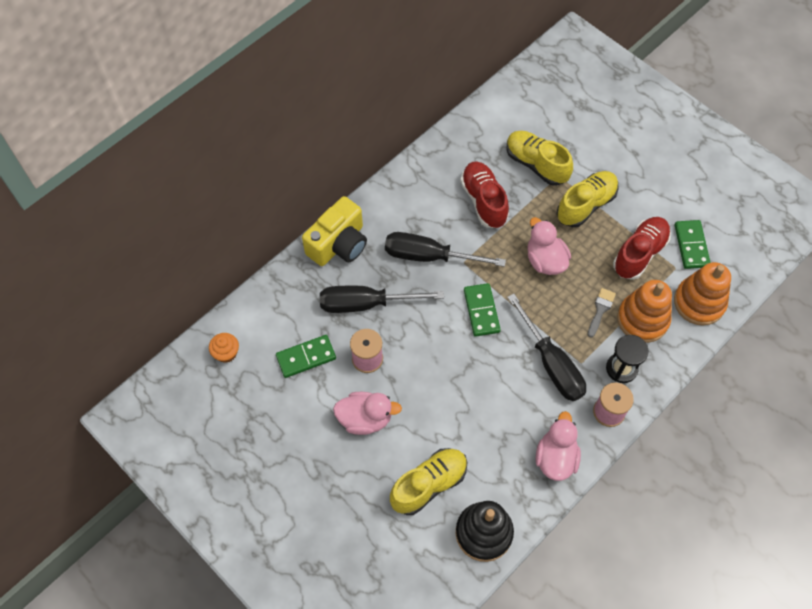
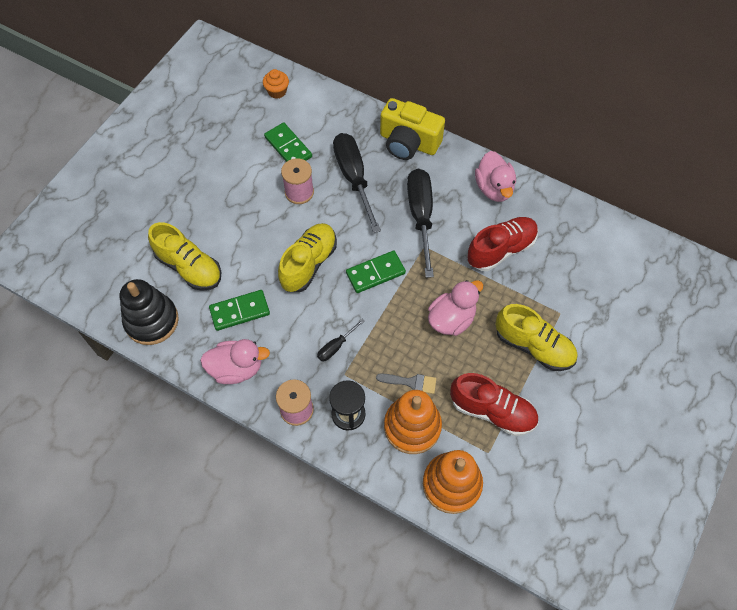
camera: 75 degrees right, 0 degrees up
(365, 419) = (241, 204): pink duck -> pink duck (494, 188)
(536, 164) = (565, 289): yellow shoe -> yellow shoe (309, 263)
(551, 363) = (336, 346): black screwdriver -> black screwdriver, size x0.46
(691, 245) = (522, 465): green domino -> green domino (239, 311)

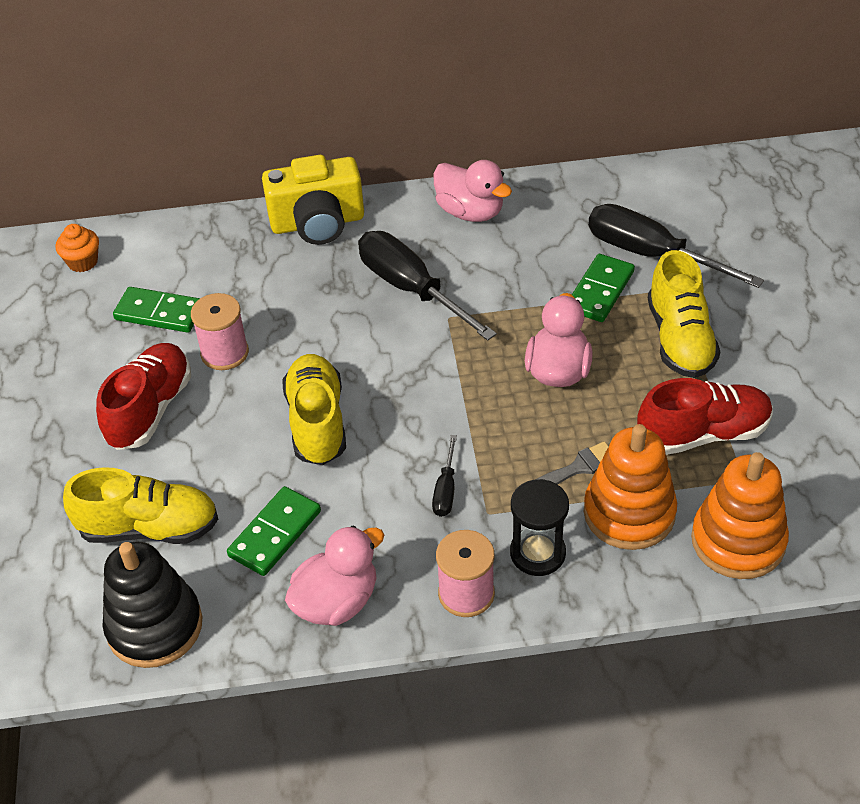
camera: 35 degrees left, 15 degrees down
(354, 178) = (283, 297): black screwdriver -> black screwdriver (650, 255)
(375, 273) = (415, 380): green domino -> green domino (600, 291)
(501, 249) = (542, 267): red shoe -> red shoe (150, 409)
(534, 346) = (680, 339): yellow shoe -> yellow shoe turned 90 degrees clockwise

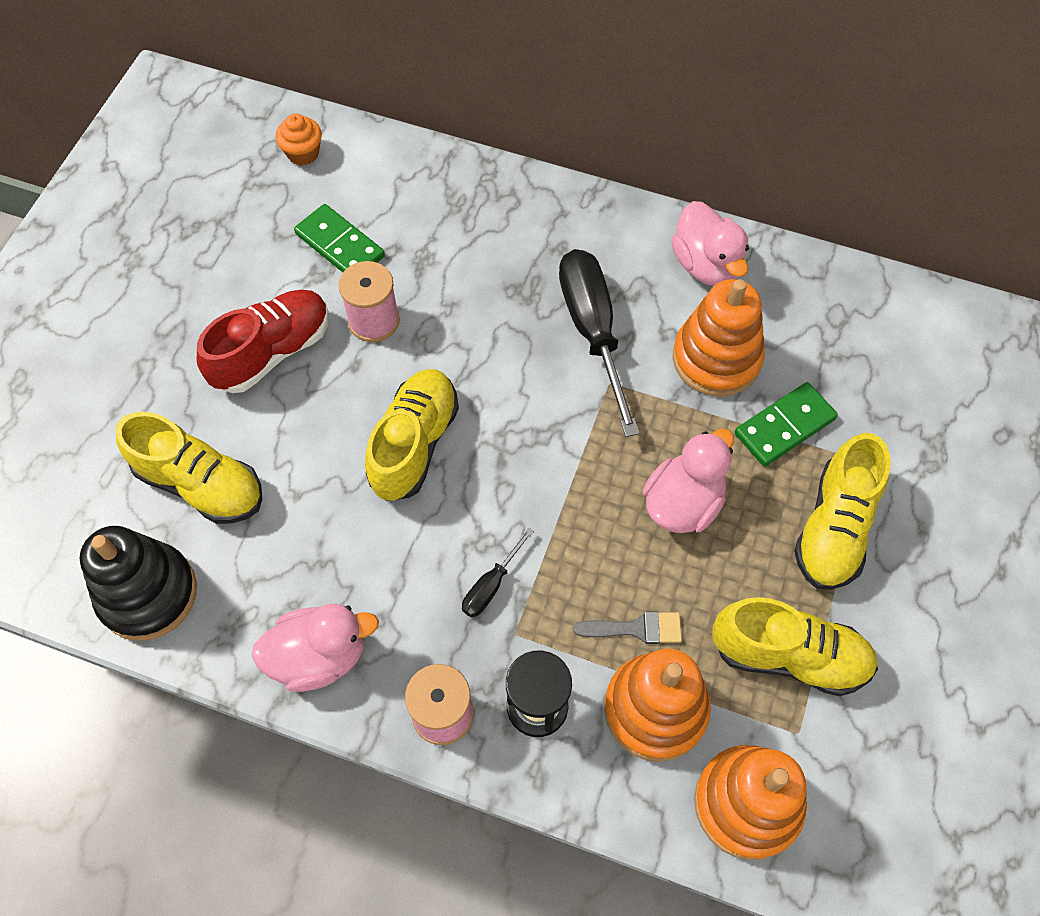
camera: 25 degrees right, 15 degrees up
(275, 533) = (306, 549): green domino -> none
(318, 223) = (546, 208): yellow camera -> none
(519, 269) = (716, 359): none -> orange stacking toy
(650, 255) = (866, 407): black screwdriver -> none
(703, 434) = (789, 656): red shoe -> yellow shoe

